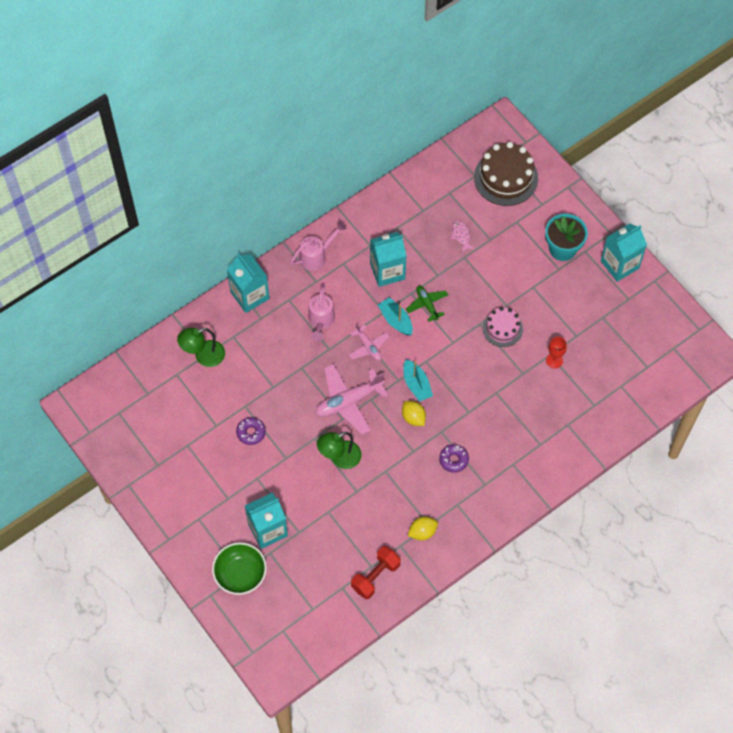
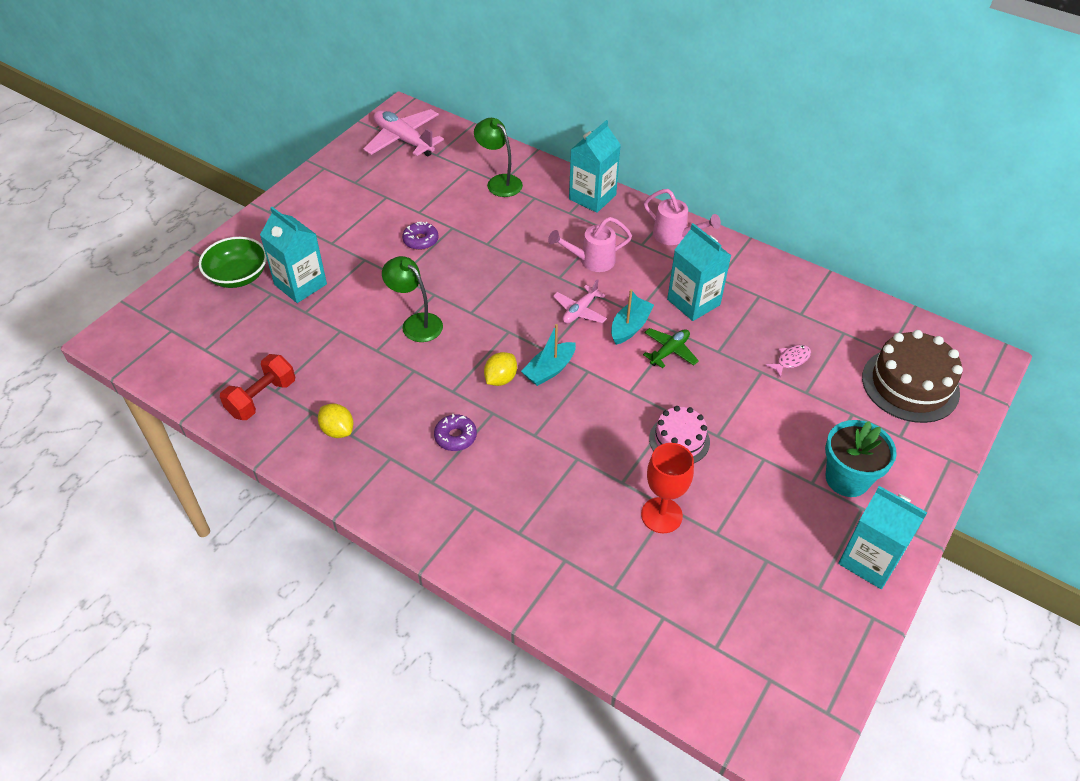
camera: 70 degrees right, 15 degrees down
(348, 401) = (496, 312): pink plane -> pink plane (403, 140)
(375, 576) = (262, 398): red dumbbell -> red dumbbell turned 75 degrees counterclockwise
(554, 360) = (661, 515): red goblet -> red goblet, size x1.56

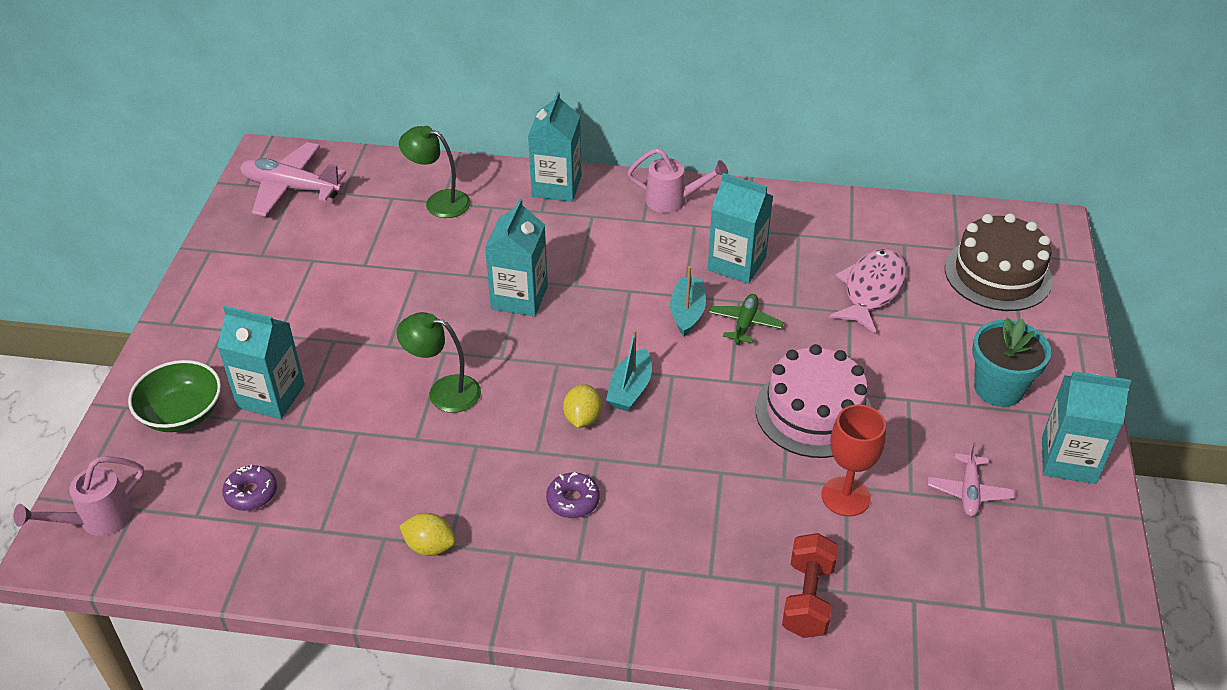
camera: 25 degrees left, 5 degrees down
(262, 398) = (310, 545): red dumbbell -> red dumbbell (807, 599)
(420, 240) = (388, 296): purple donut -> purple donut (251, 493)
(512, 272) = (519, 297): none -> turquoise carton
(580, 311) = (622, 314): pink plane -> pink plane (969, 491)
(591, 261) = (600, 256): pink watering can -> pink watering can (97, 520)
(679, 440) = (813, 412): pink cake -> pink cake, size x1.64
(791, 360) = (871, 290): pink fish -> pink fish, size x2.02

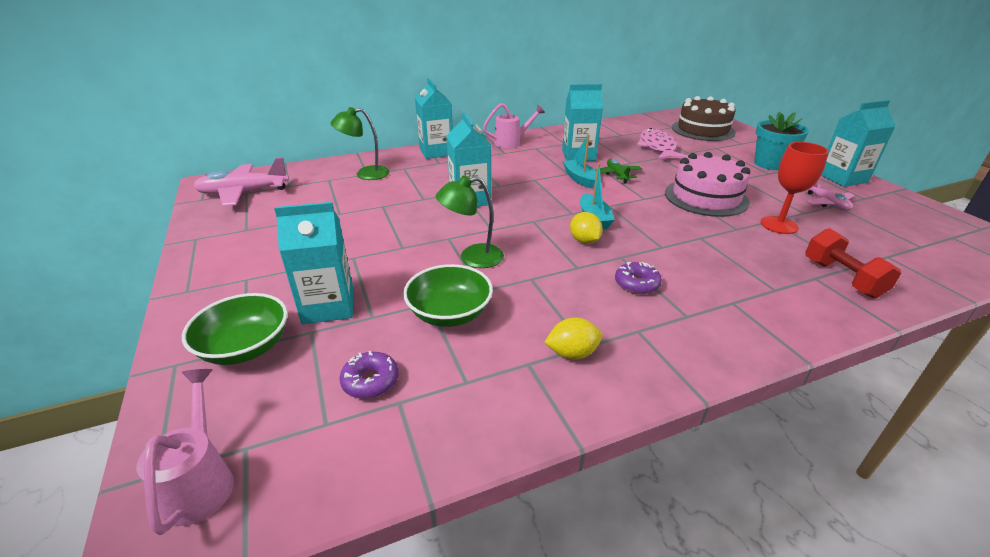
camera: 30 degrees left, 10 degrees down
(97, 520) = (202, 480): pink watering can -> pink watering can turned 150 degrees clockwise
(365, 453) = (450, 313): none -> green bowl

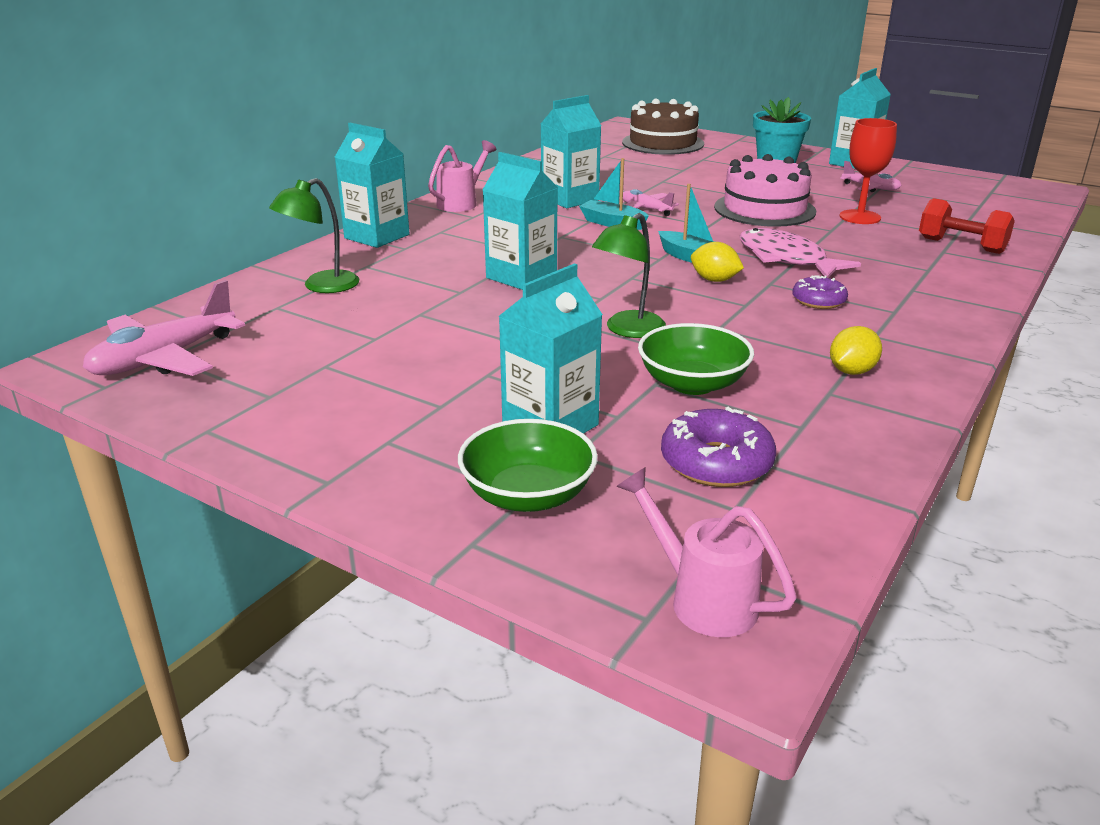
camera: 35 degrees left, 5 degrees down
(370, 381) = (716, 462): purple donut -> purple donut, size x1.54
(617, 175) = (645, 209): green plane -> pink plane
(658, 148) = (644, 172): pink fish -> pink fish (786, 259)

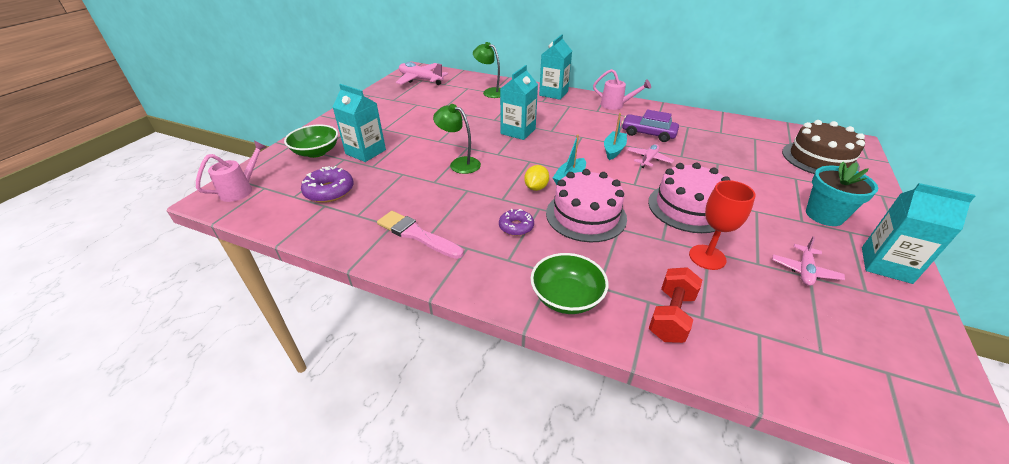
camera: 80 degrees right, 10 degrees up
(570, 199) = (648, 134): turquoise carton -> purple car
(692, 383) = (402, 183): green bowl -> green bowl (566, 297)
(786, 259) = (586, 215): pink fish -> pink cake
(851, 371) = (416, 235): yellow lemon -> pink brush

